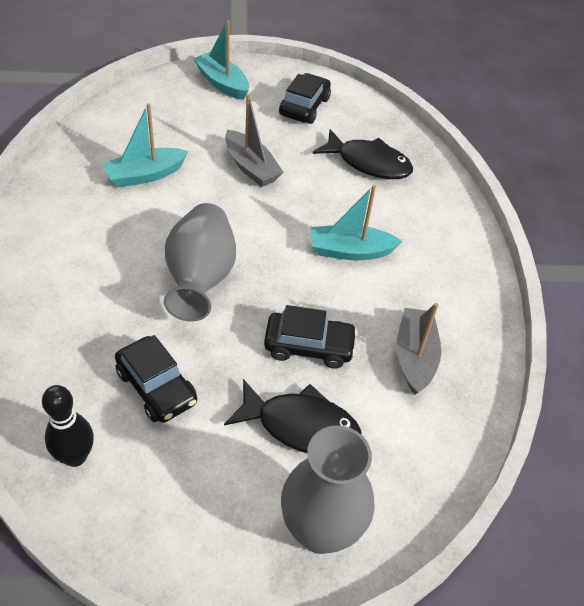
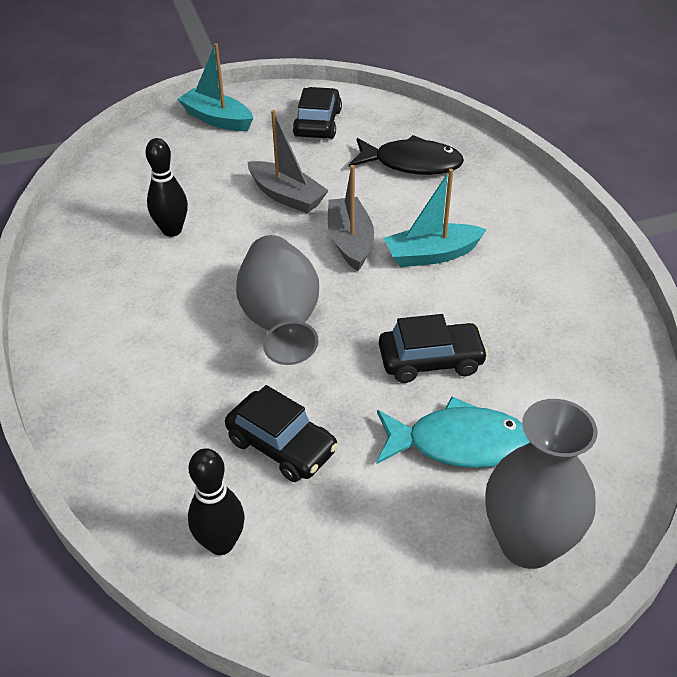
camera: 10 degrees left, 5 degrees down
(145, 175) = (172, 230): turquoise boat -> black bowling pin
(301, 426) = (458, 443): black fish -> turquoise fish
(414, 357) = (547, 343): grey boat -> grey boat (350, 241)

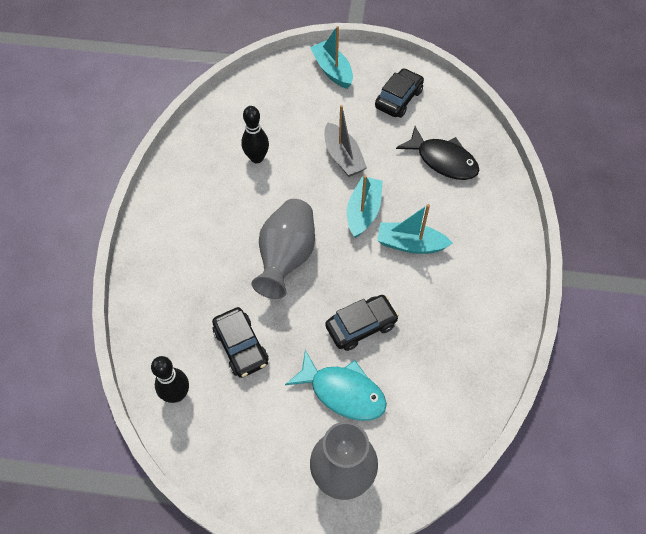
camera: 25 degrees right, 15 degrees up
(350, 241) = (363, 212): grey boat -> turquoise boat
(431, 360) = (361, 326): black car -> black car turned 45 degrees counterclockwise

